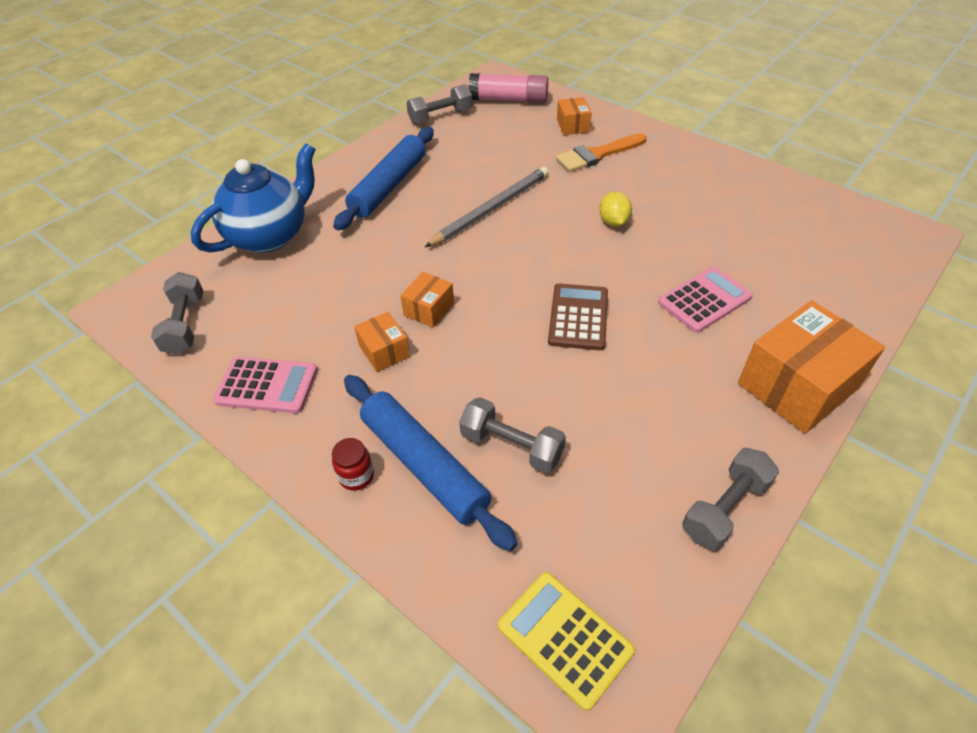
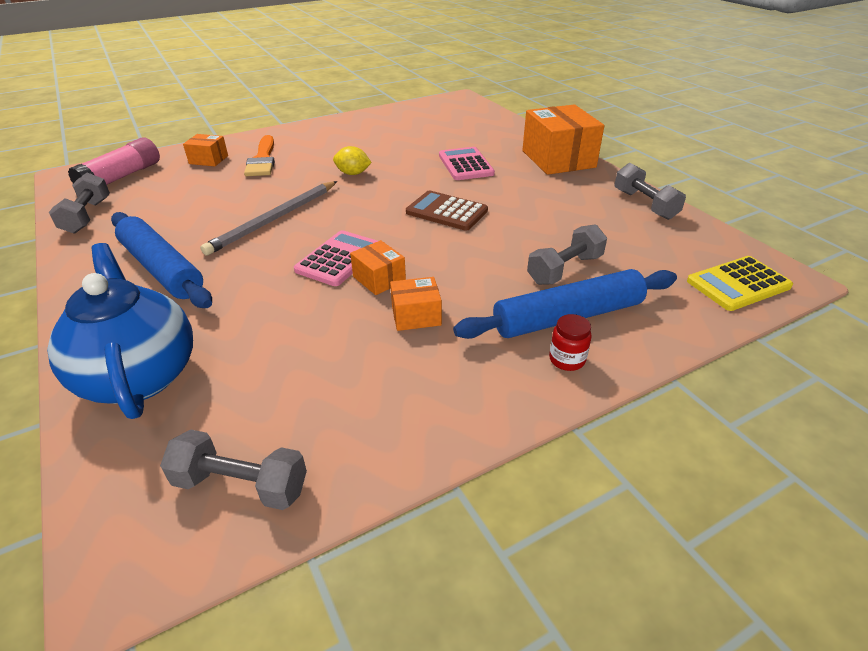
camera: 70 degrees left, 10 degrees down
(267, 385) = (411, 410): pink calculator -> pink calculator (339, 259)
(491, 209) = (274, 219): grey pencil -> grey pencil turned 120 degrees counterclockwise

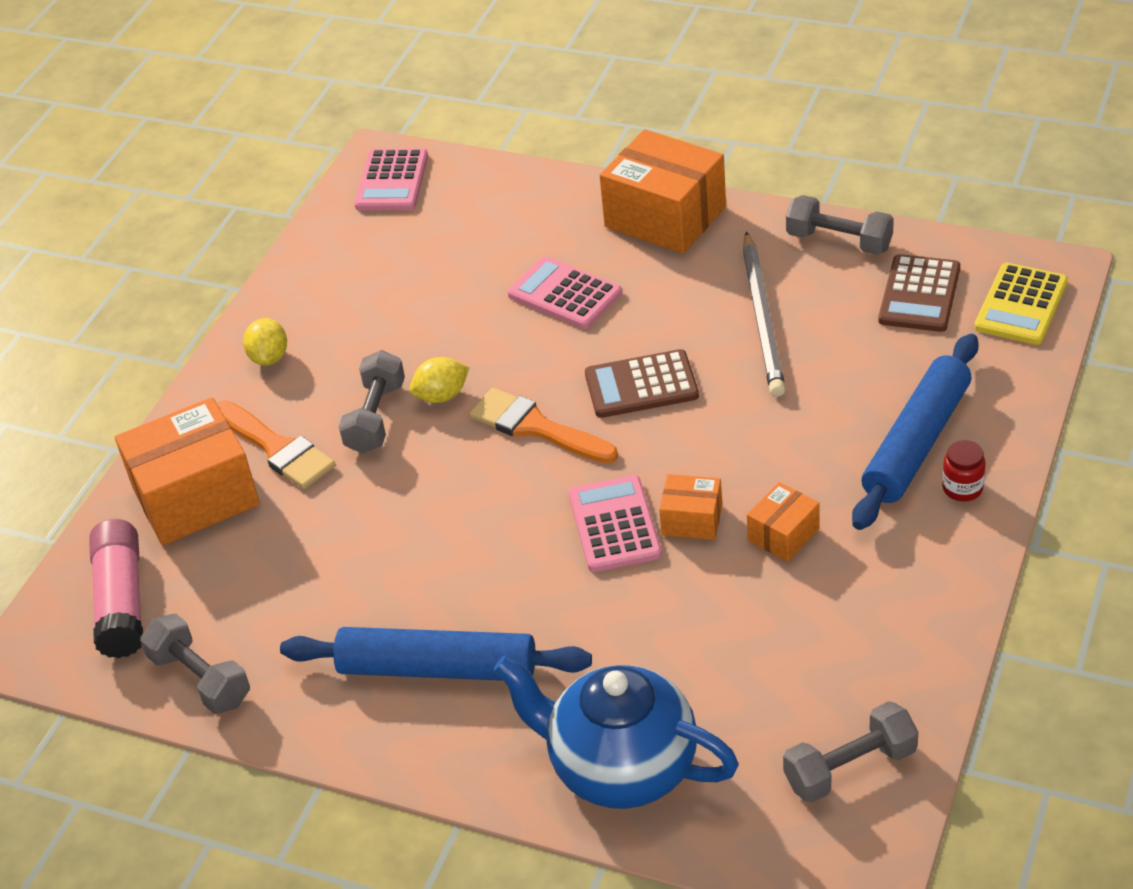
camera: 35 degrees left, 5 degrees up
(208, 160) = (195, 496): orange box -> orange box, size x2.01
(274, 219) = (456, 525): grey pencil -> grey pencil (762, 318)
(314, 133) = (269, 357): none -> yellow lemon
(371, 203) = (536, 427): none -> orange brush
(453, 105) = (392, 181): none -> pink calculator
(564, 269) = (854, 387): grey dumbbell -> grey dumbbell (375, 417)
(667, 247) = (919, 294): none -> brown calculator

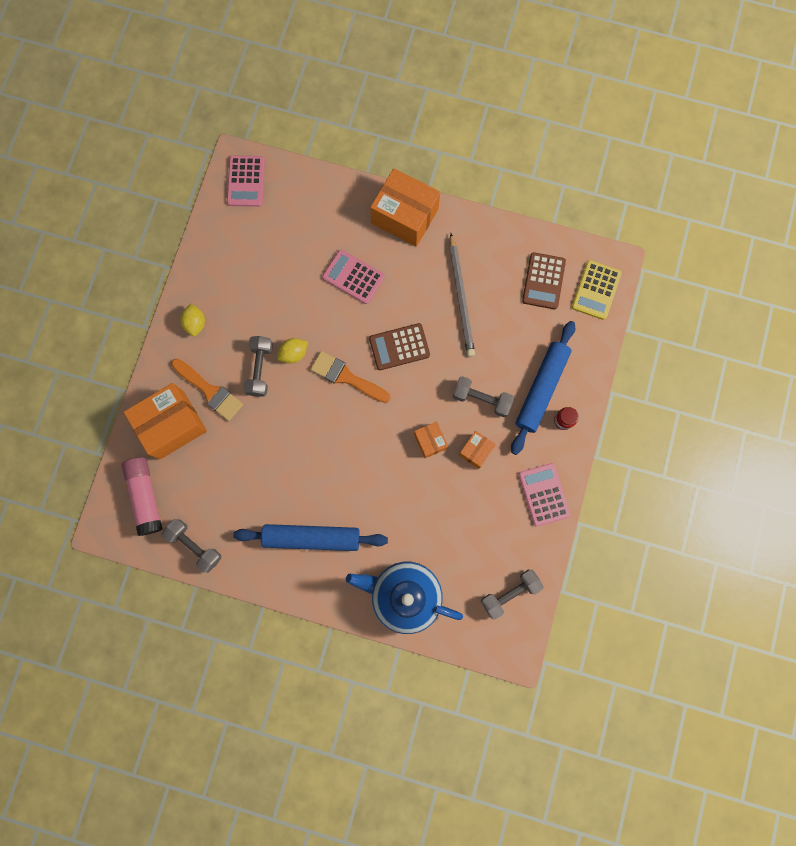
camera: 10 degrees left, 35 degrees up
(614, 525) = (391, 444): pink calculator -> pink calculator (543, 494)
(692, 520) = (430, 441): orange box -> orange box turned 60 degrees clockwise
(839, 241) = (500, 238): grey dumbbell -> grey dumbbell (481, 399)

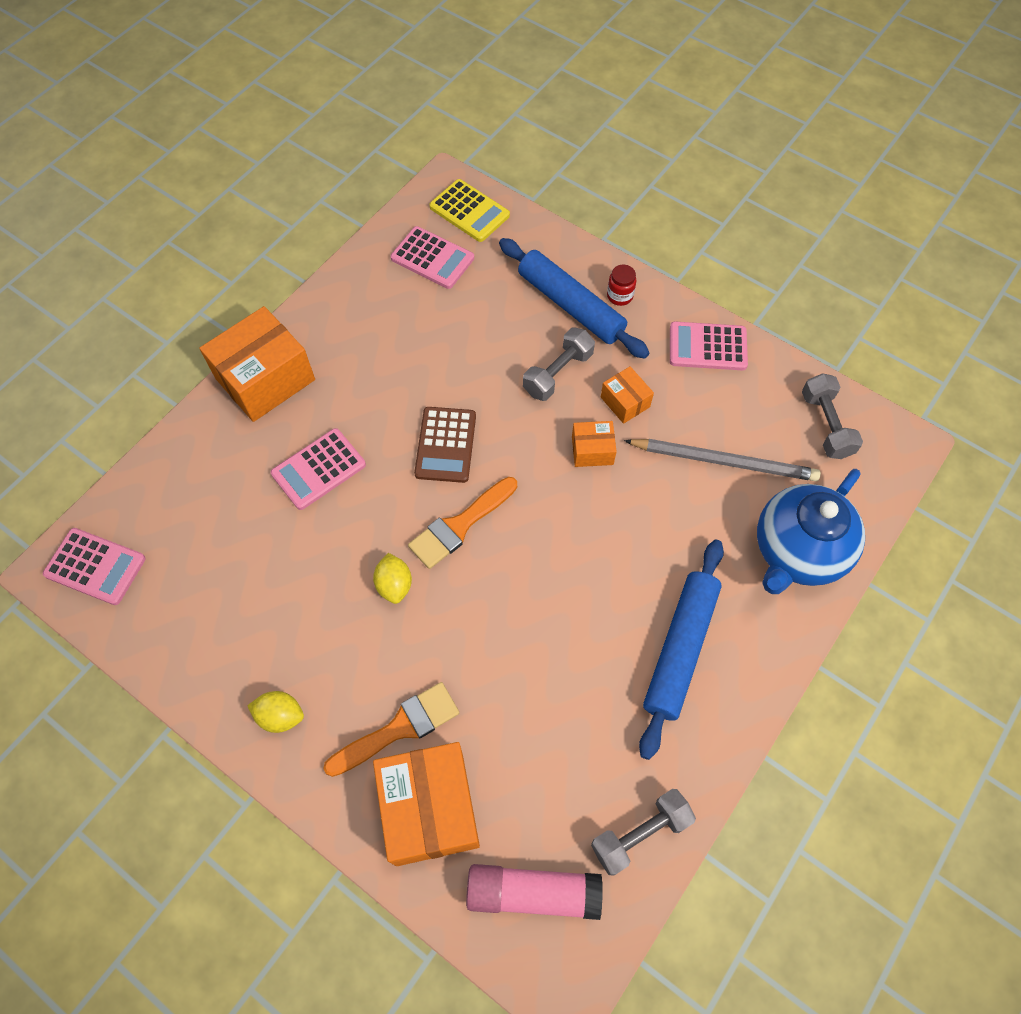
camera: 70 degrees left, 15 degrees down
(260, 369) = (397, 641): grey dumbbell -> none
(461, 298) = (411, 352): grey pencil -> grey pencil (724, 461)
(543, 281) = (432, 258): brown calculator -> pink calculator

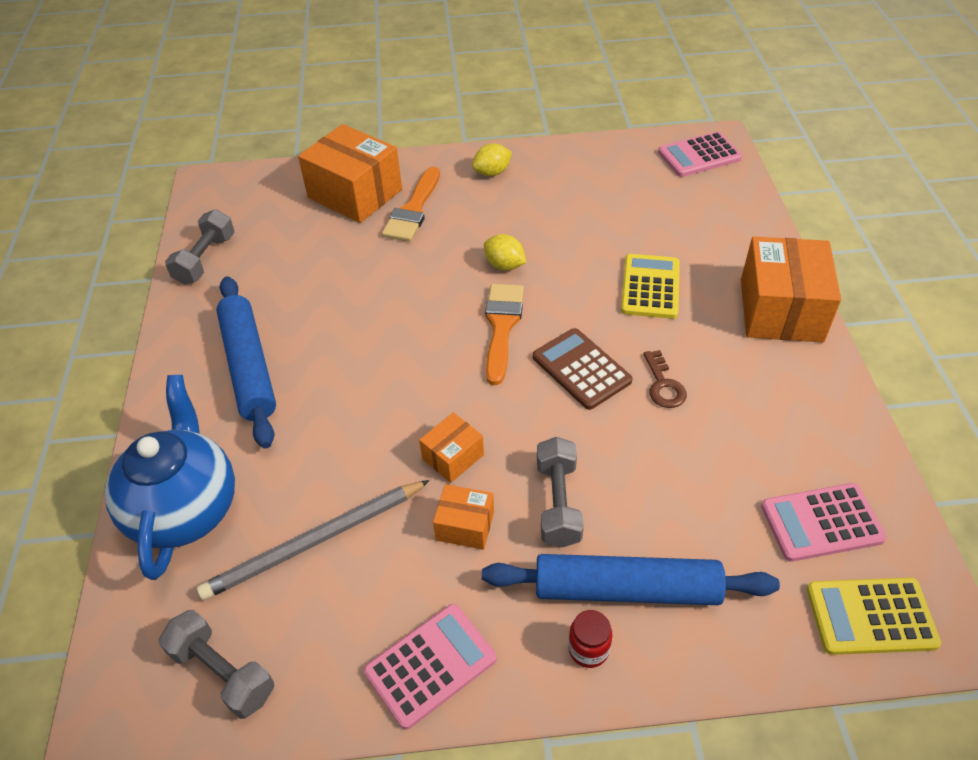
camera: 140 degrees right, 15 degrees down
(318, 469) = (650, 287): pink calculator -> yellow calculator
(409, 392) = (663, 385): none -> brown key
(533, 892) = (256, 201): pink glue stick -> none

